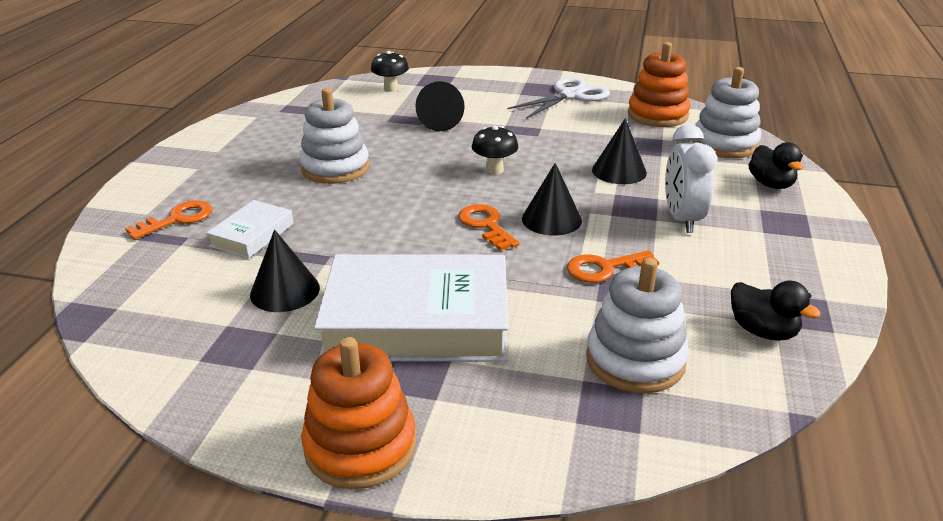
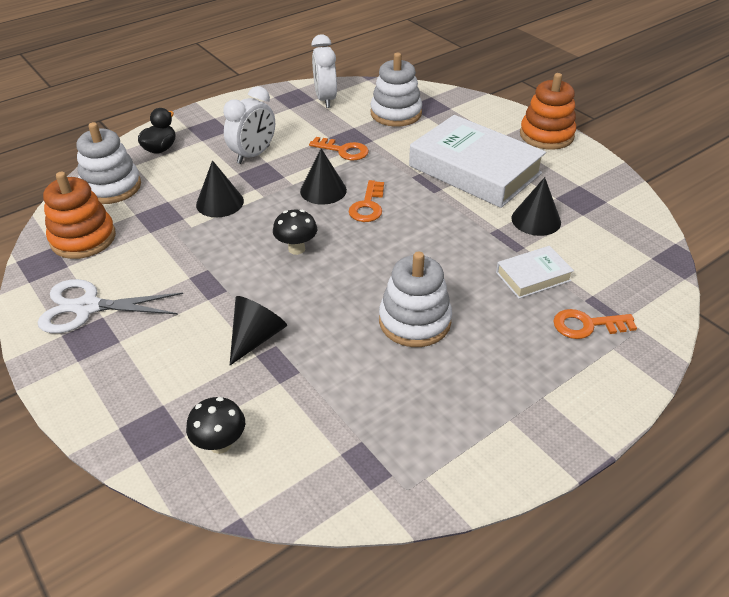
camera: 140 degrees left, 10 degrees up
(762, 331) = (325, 99): black duck -> white clock

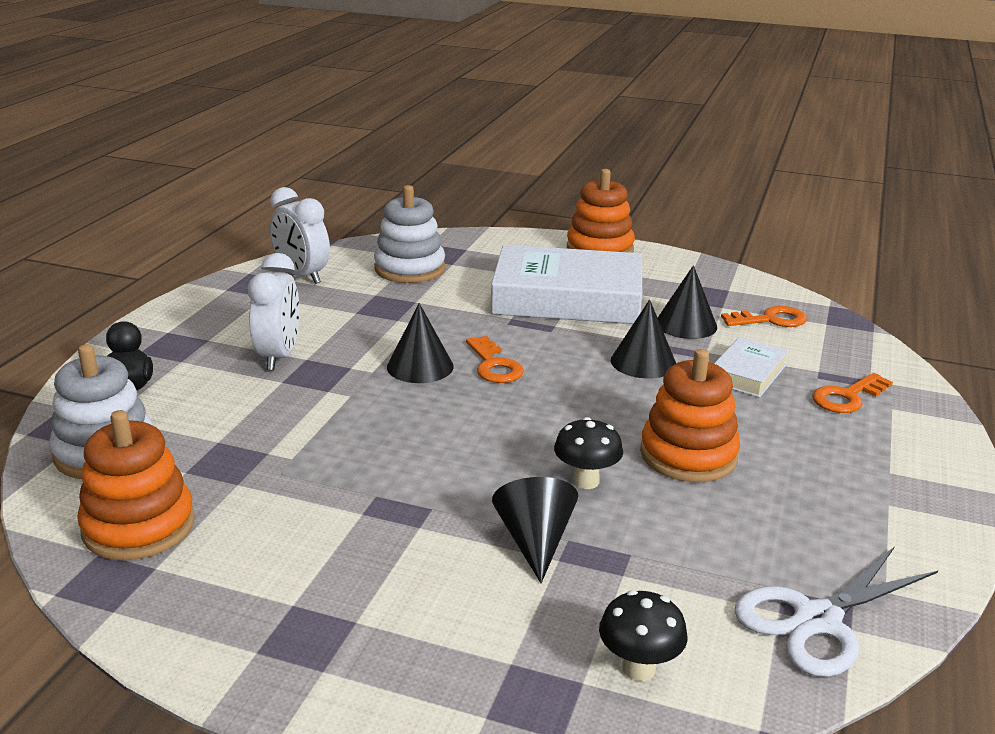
camera: 35 degrees left, 15 degrees down
(87, 307) = (255, 603): white scissors -> white scissors (817, 620)
(220, 202) = (298, 419): black cone -> black cone (643, 362)
(296, 249) = (465, 434): black mushroom -> black mushroom (586, 481)
(343, 150) = (393, 320): orange key -> orange key (770, 320)
(414, 321) = (688, 455): white stacking toy -> orange stacking toy

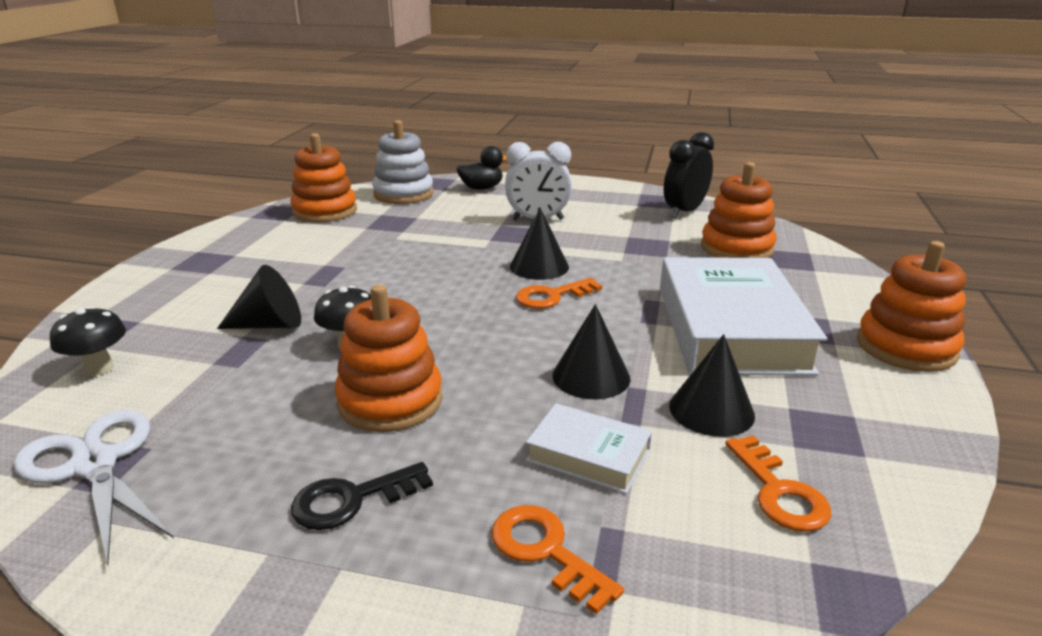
camera: 85 degrees right, 0 degrees up
(302, 276) = (684, 212): white clock -> black clock
(409, 269) = (736, 248): white stacking toy -> orange stacking toy
(822, 470) = (352, 500): none -> black key

